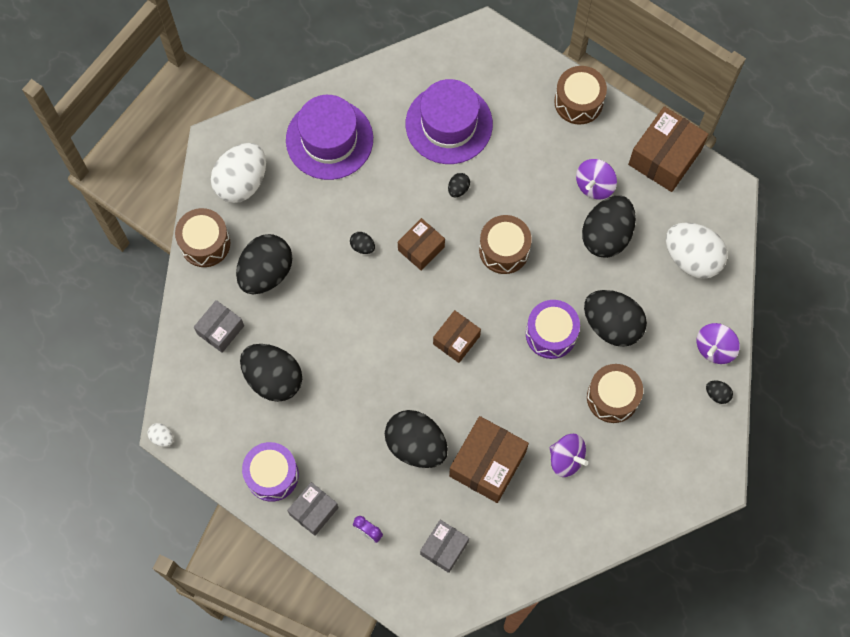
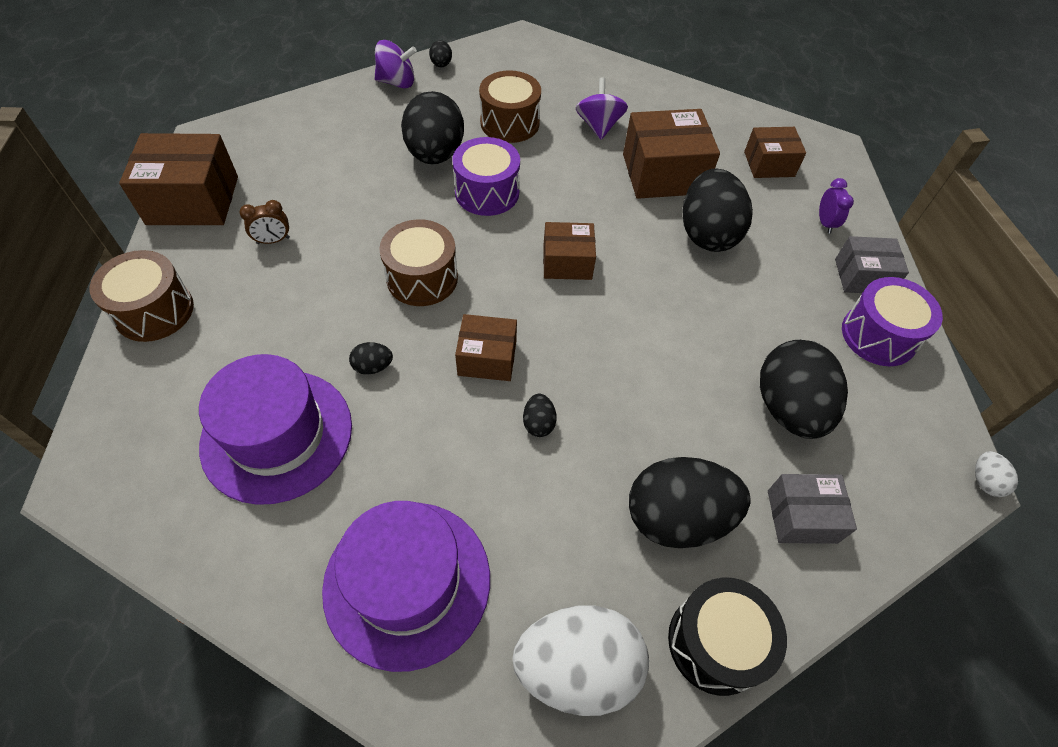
camera: 130 degrees left, 15 degrees down
(205, 243) = (716, 642): brown drum -> black drum
(444, 548) = (769, 164): grey box -> brown box
(594, 185) = (273, 240): purple spinning top -> brown clock
(606, 235) = (333, 202): black egg -> none
(692, 258) = (310, 131): white egg -> none

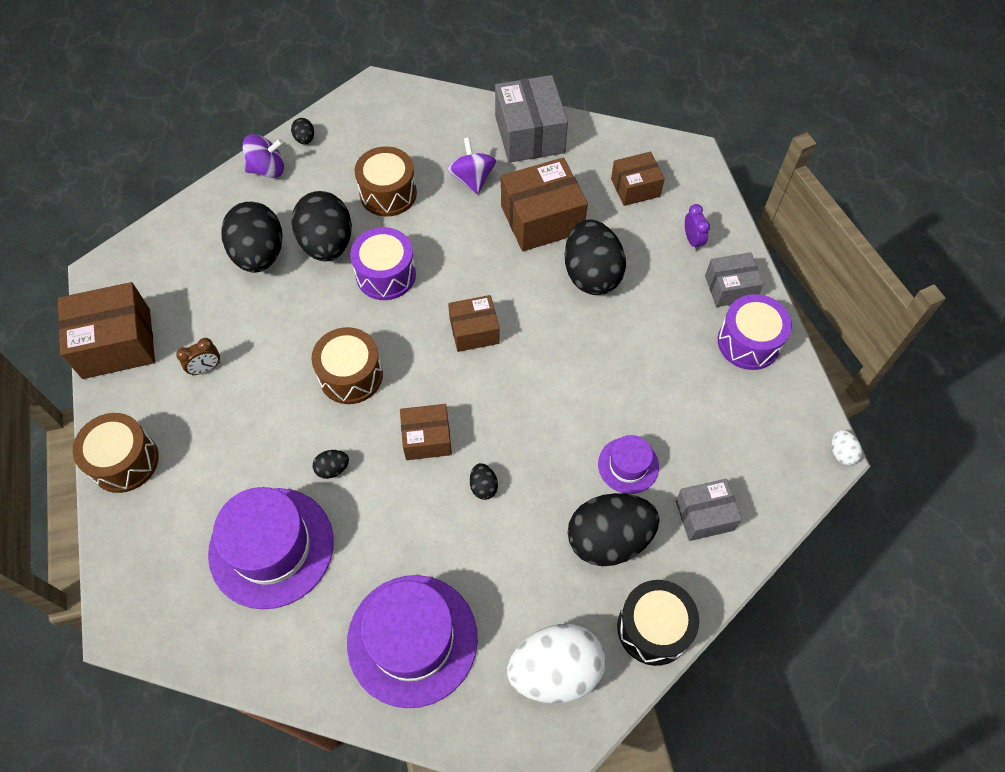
camera: 10 degrees left, 5 degrees up
(666, 100) = (529, 134): none -> grey box
(715, 437) = (628, 465): none -> purple hat
(788, 408) = (682, 426): black egg -> black egg (259, 255)

